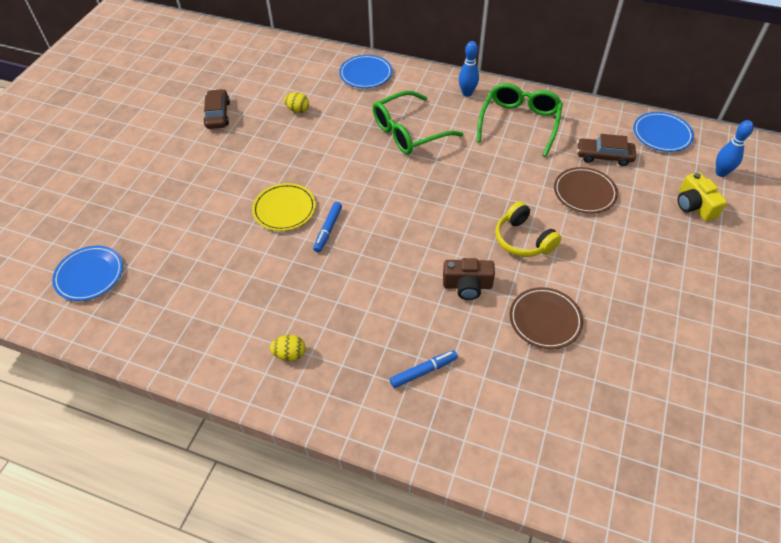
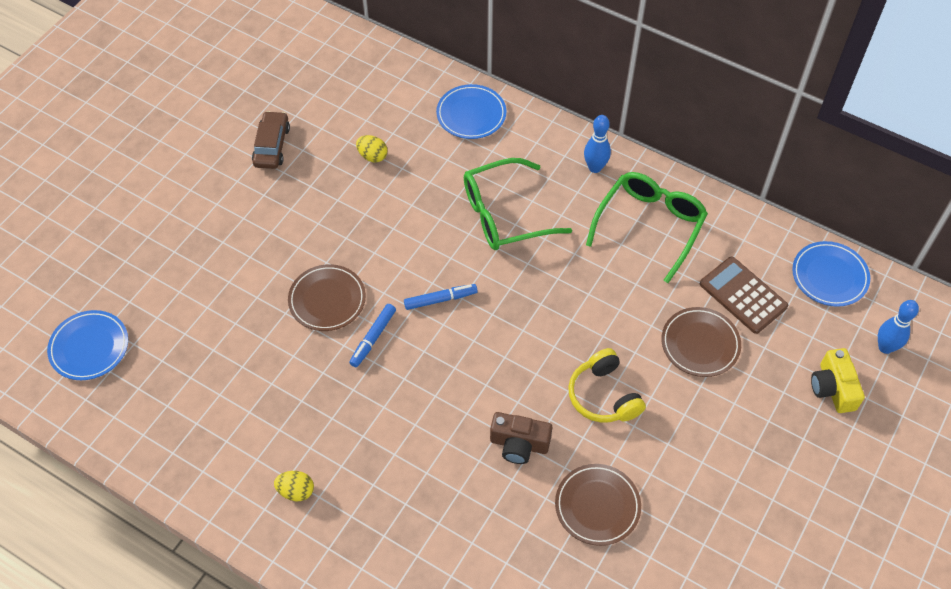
camera: 10 degrees right, 5 degrees up
(284, 209) = (327, 300): yellow plate -> brown plate
(423, 371) = (440, 541): blue marker -> blue marker (440, 299)
(604, 156) = (743, 295): brown car -> brown calculator

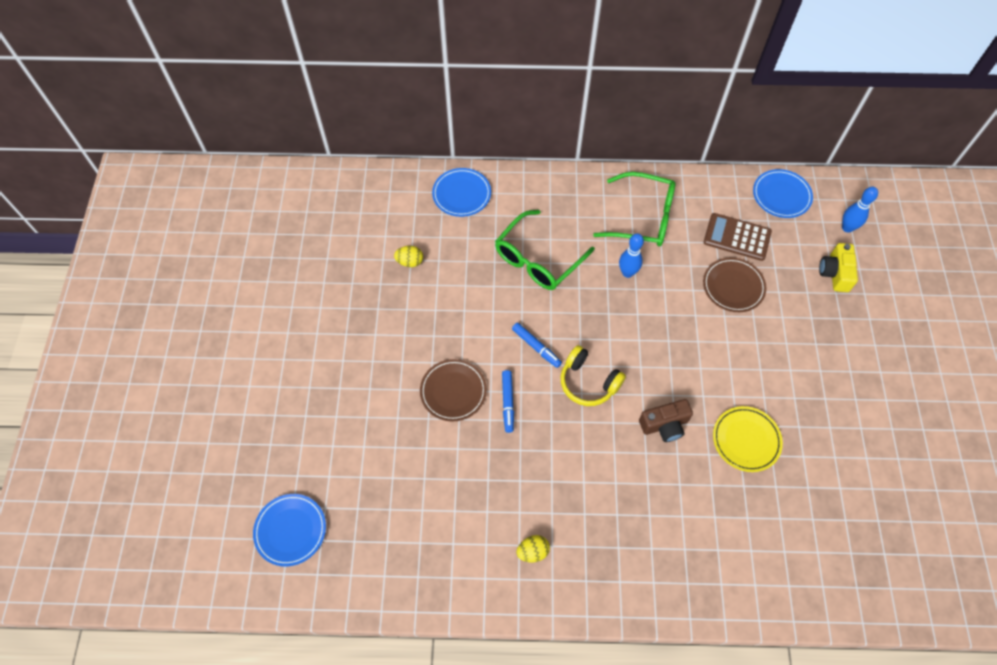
camera: 30 degrees left, 5 degrees up
(272, 146) = (325, 291): brown car -> none
(440, 299) = (536, 347): blue marker -> blue marker turned 90 degrees clockwise
(595, 167) = (577, 193): blue bowling pin -> blue bowling pin (627, 273)
(597, 506) = (746, 440): brown plate -> yellow plate
(603, 396) = (696, 358): yellow headphones -> yellow headphones (588, 382)
(650, 226) = (643, 217): green glasses -> green glasses turned 105 degrees clockwise
(833, 388) = (835, 273): yellow camera -> yellow camera turned 45 degrees clockwise

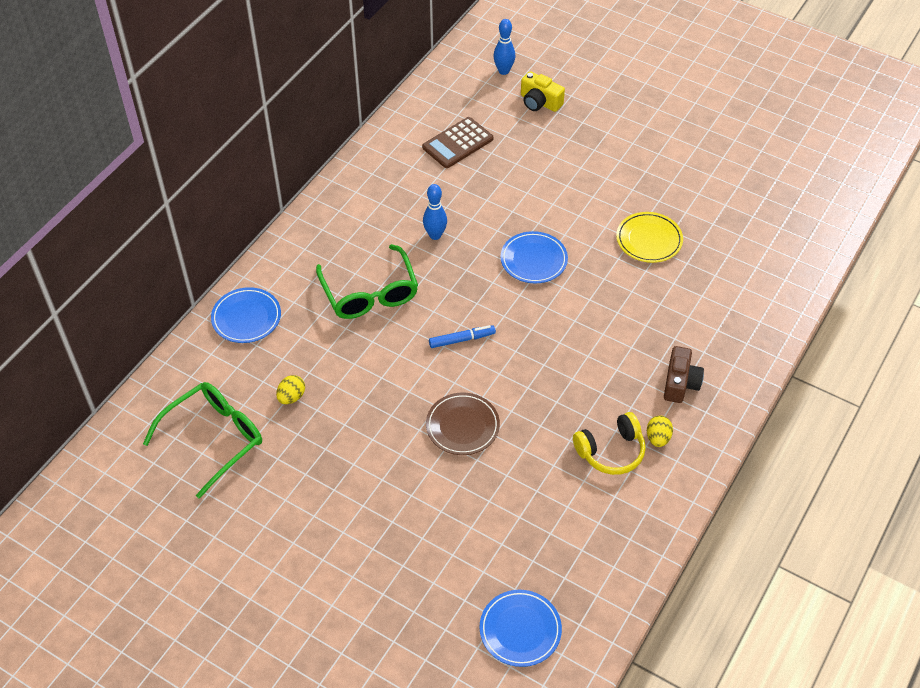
camera: 60 degrees left, 10 degrees down
(508, 402) = (503, 388): blue marker -> none
(588, 382) = (524, 318): yellow headphones -> yellow headphones (611, 451)
(643, 217) = (387, 195): green glasses -> green glasses (214, 438)
(664, 425) = (600, 286): brown camera -> brown camera (680, 383)
(733, 286) = (503, 172): brown plate -> none
(781, 195) = (440, 93): blue plate -> blue plate (533, 260)

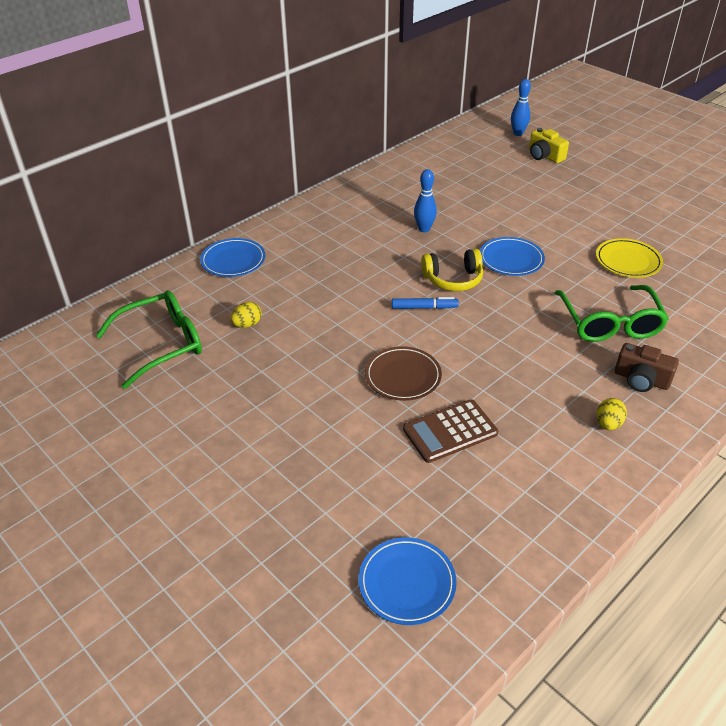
camera: 15 degrees right, 10 degrees down
(370, 293) = (350, 260): green glasses -> green glasses (610, 323)
(457, 143) = (464, 172): brown calculator -> brown calculator (450, 431)
(611, 451) = (553, 426): yellow headphones -> yellow headphones (453, 279)
(680, 383) = (641, 379): brown camera -> brown camera turned 90 degrees clockwise

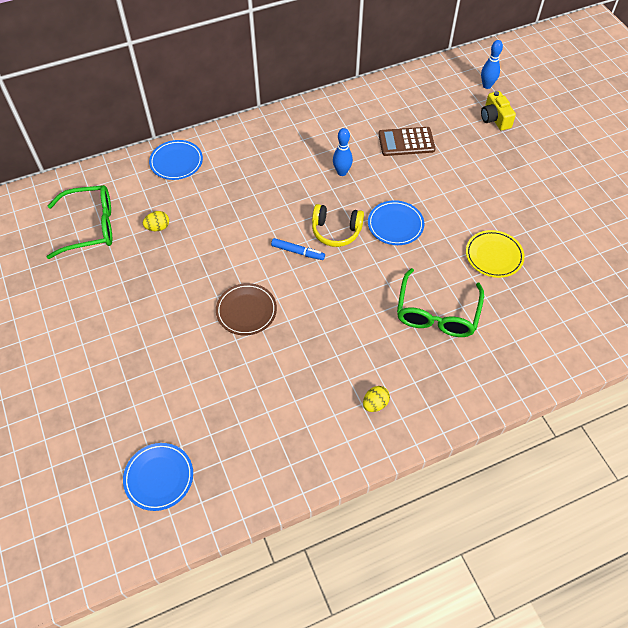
camera: 20 degrees right, 15 degrees up
(450, 431) = (254, 370): brown calculator -> brown calculator (406, 142)
(641, 379) = (427, 373): brown camera -> none

